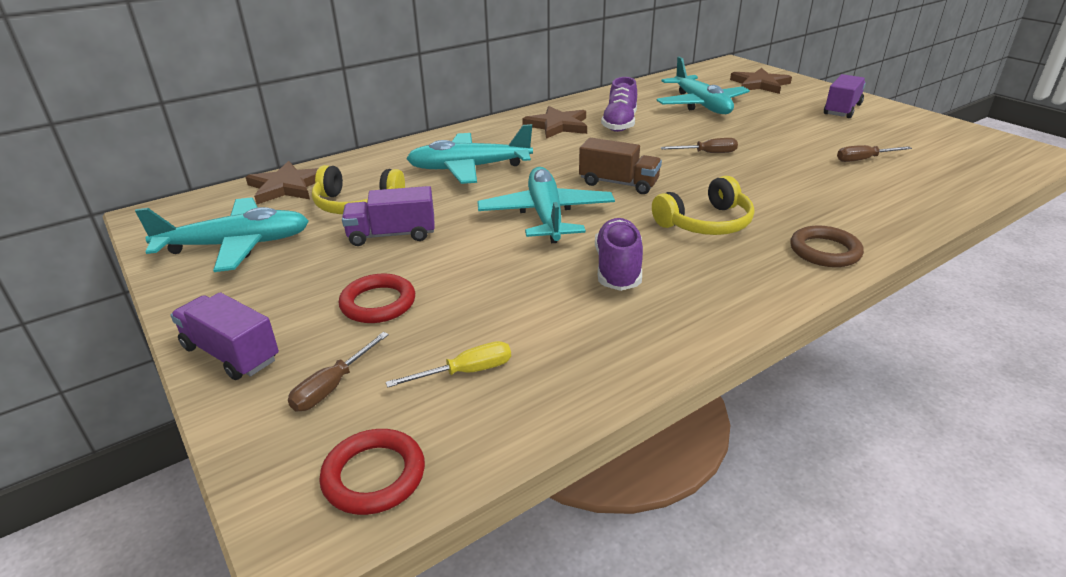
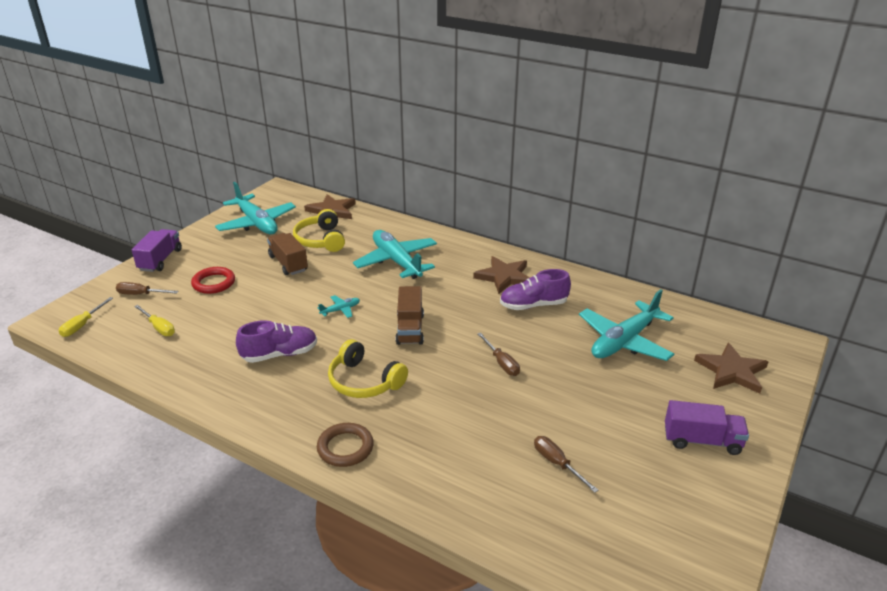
camera: 65 degrees right, 0 degrees up
(374, 476) = (82, 325): red ring -> yellow screwdriver
(392, 235) = (288, 263): purple truck -> brown truck
(546, 215) = (340, 310): turquoise plane -> turquoise plane, size x0.43

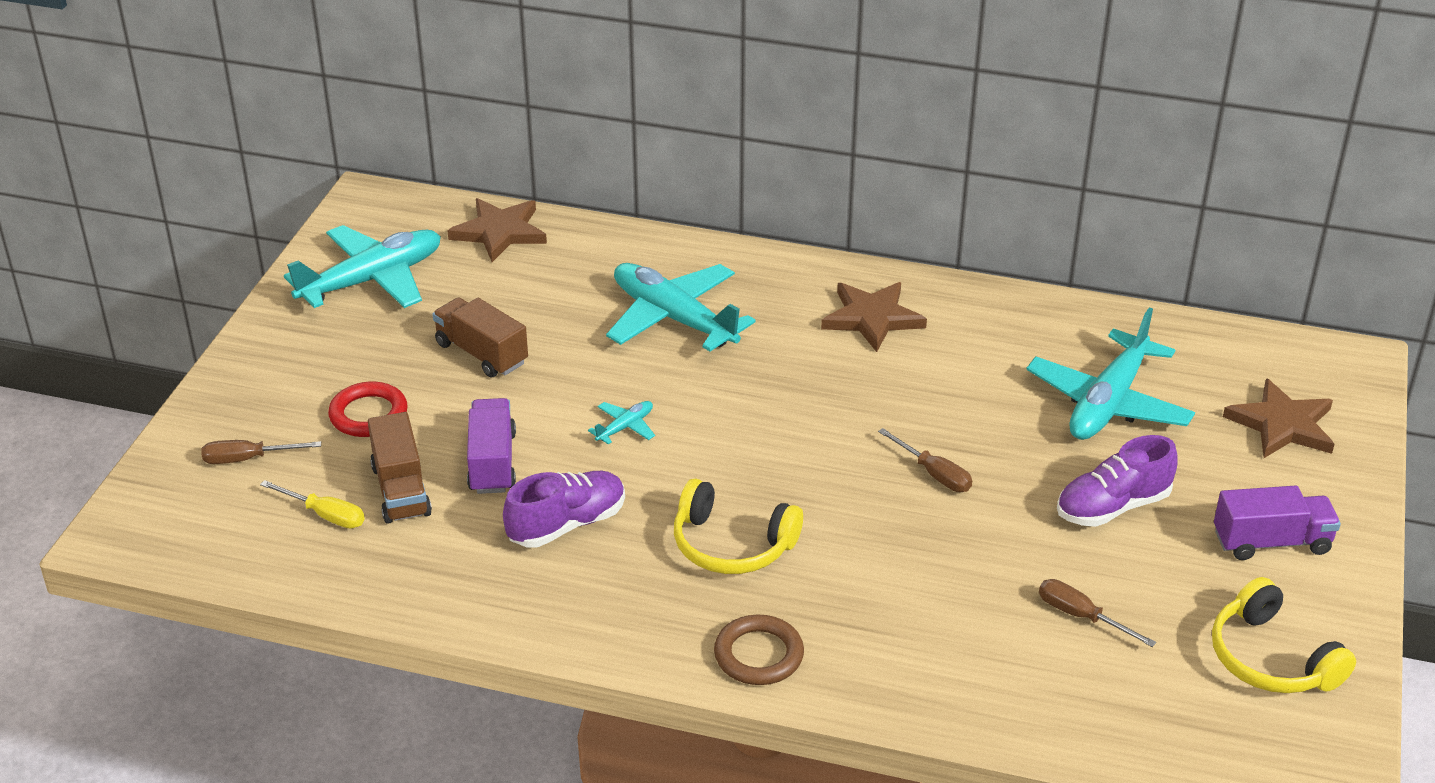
camera: 15 degrees left, 5 degrees up
(82, 325) = (182, 535): yellow screwdriver -> none
(160, 260) = (237, 385): purple truck -> purple truck (492, 463)
(257, 223) = (372, 280): turquoise plane -> turquoise plane turned 75 degrees counterclockwise
(320, 240) = (513, 296): yellow headphones -> yellow headphones (1270, 659)
(410, 329) = (760, 441): brown truck -> brown truck (401, 490)
(533, 305) = (942, 363): purple shoe -> purple shoe (1112, 507)

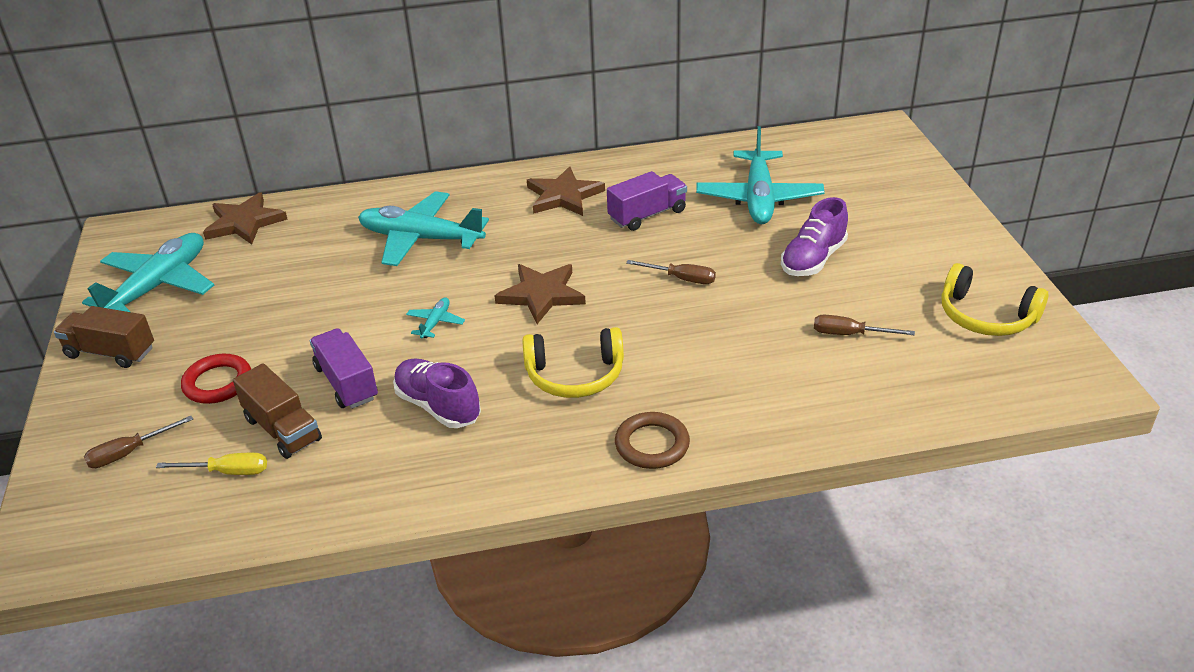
camera: 25 degrees left, 0 degrees up
(481, 353) = (285, 309): brown truck -> brown truck (110, 352)
(567, 525) = (438, 406): purple shoe -> purple shoe turned 75 degrees counterclockwise
(1271, 542) = (926, 247): purple truck -> purple truck (647, 215)
(1282, 424) = (873, 177): brown star -> brown star (541, 295)

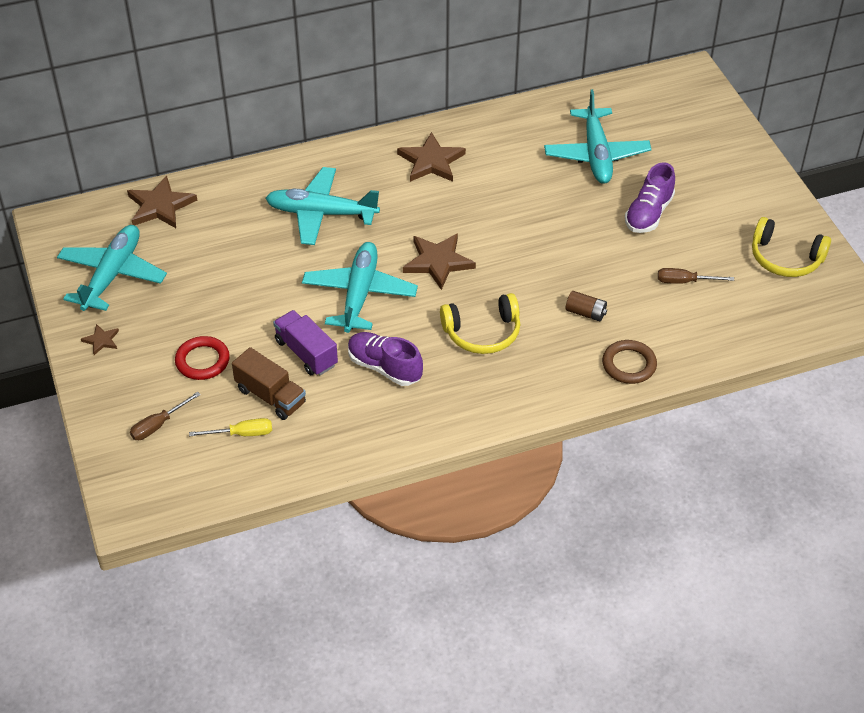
camera: 10 degrees left, 10 degrees up
(110, 352) = (101, 340): brown truck -> brown star
(435, 322) = (359, 294): turquoise plane -> turquoise plane, size x2.35
(647, 215) = (506, 177): purple truck -> none
(652, 444) = (553, 386): brown ring -> brown ring (629, 365)
(681, 279) = (547, 239): brown screwdriver -> none
(713, 361) = (585, 313): none -> brown battery

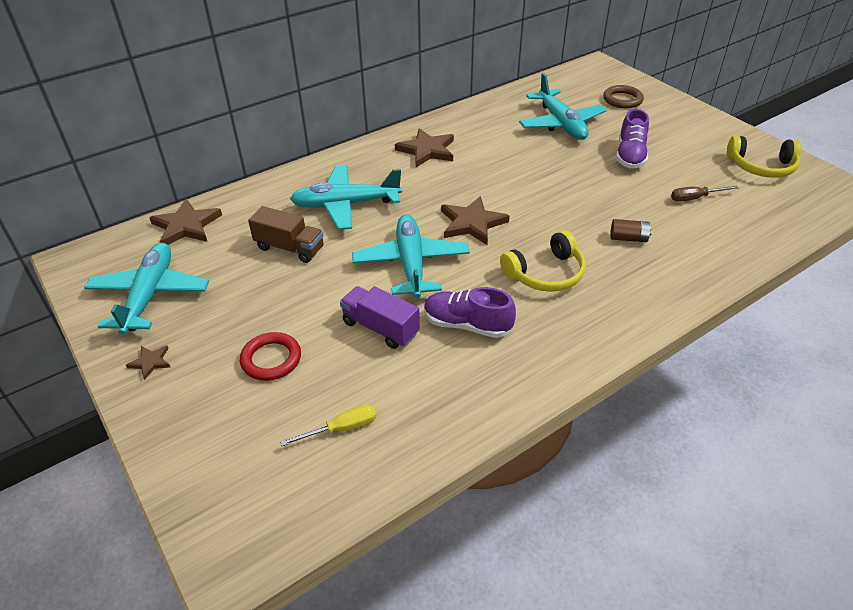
camera: 15 degrees left, 5 degrees down
(158, 425) = (239, 441): brown screwdriver -> none
(270, 396) = (359, 380): brown truck -> brown truck (290, 248)
(629, 365) = (696, 273): brown ring -> brown ring (622, 100)

